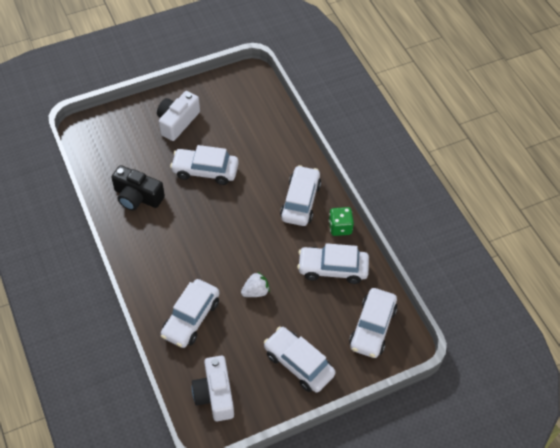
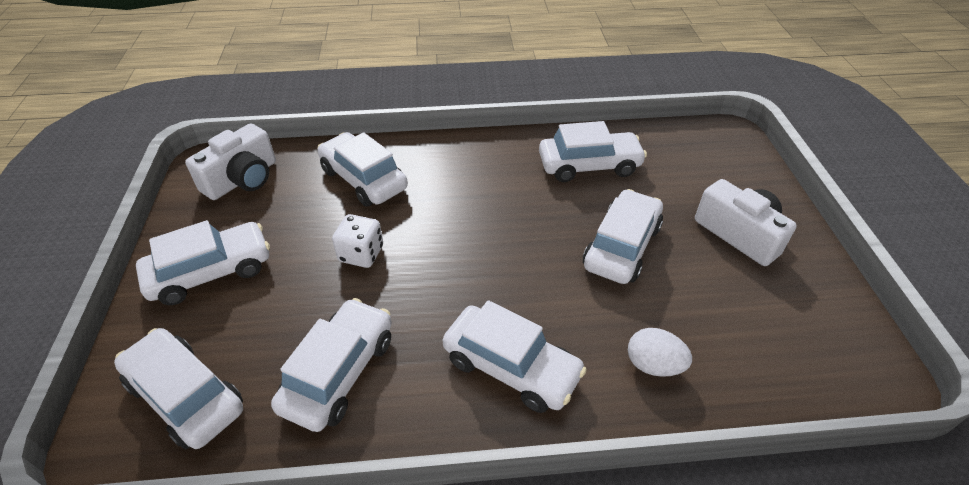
camera: 110 degrees right, 10 degrees down
(137, 197) = (589, 165): black camera -> white car
(215, 394) = (242, 179): white camera -> white camera turned 120 degrees clockwise
(256, 291) = (361, 254): white strawberry -> white dice
(277, 149) = (653, 365): none -> white egg
(340, 227) = (422, 418): green dice -> none

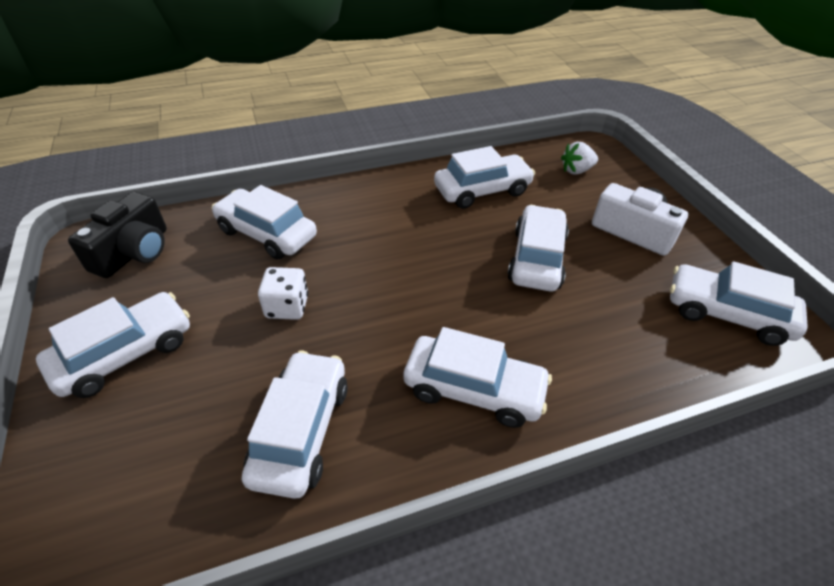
camera: 15 degrees left, 0 degrees up
(185, 396) = (133, 493): white car -> white car (726, 314)
(242, 179) = (134, 252): white camera -> black camera
(653, 365) = (602, 361): white egg -> none
(700, 157) = (576, 170): none -> white strawberry

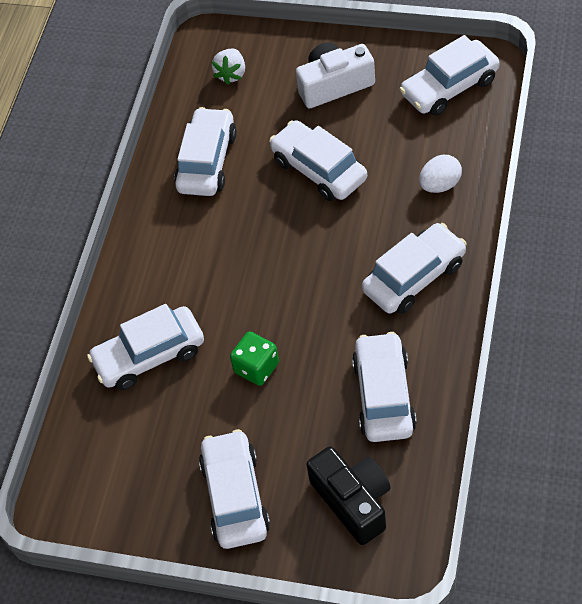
camera: 50 degrees left, 10 degrees up
(134, 252) = (102, 471): black camera -> black camera (353, 501)
(287, 307) = (256, 368): white dice -> green dice
(301, 431) = (383, 395): white car -> white car turned 45 degrees clockwise
(606, 359) = (440, 185): none -> white egg

